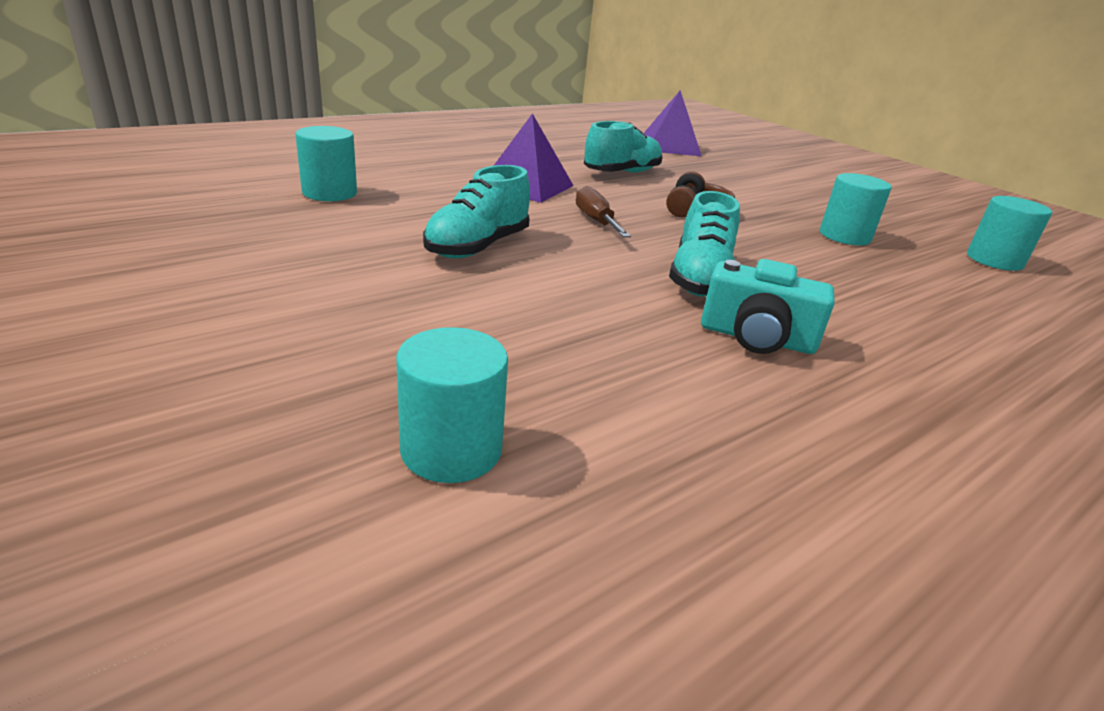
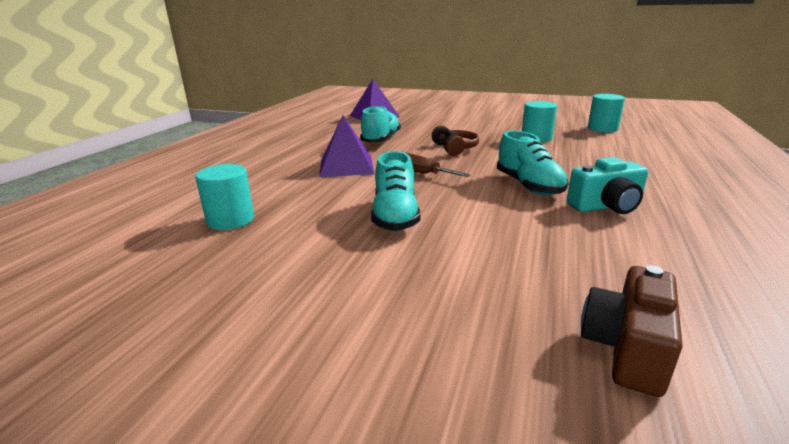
camera: 30 degrees left, 5 degrees down
(451, 449) = (626, 348): turquoise cylinder -> brown camera

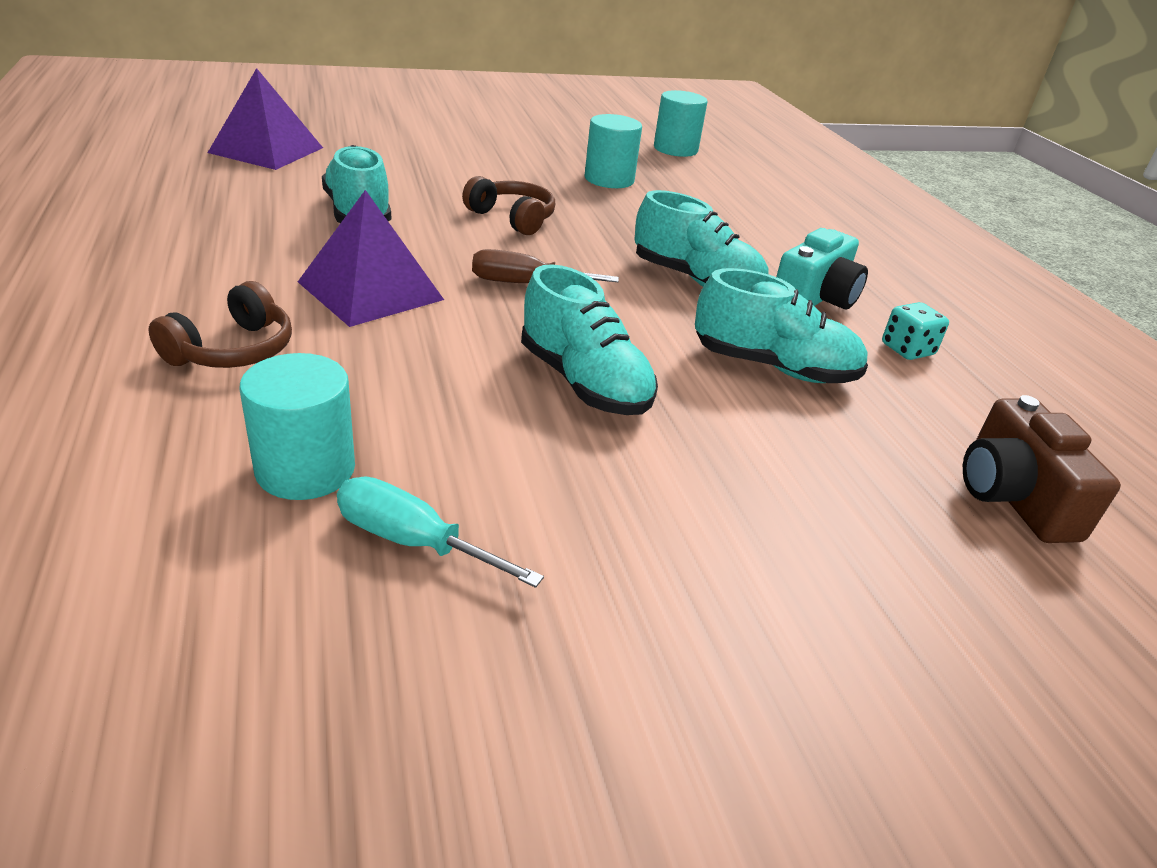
camera: 40 degrees left, 10 degrees up
(230, 255) = (413, 541): none -> turquoise screwdriver
(264, 177) = (233, 350): none -> brown headphones
(523, 233) = (774, 367): none -> turquoise shoe
(649, 244) = (907, 349): none -> turquoise dice

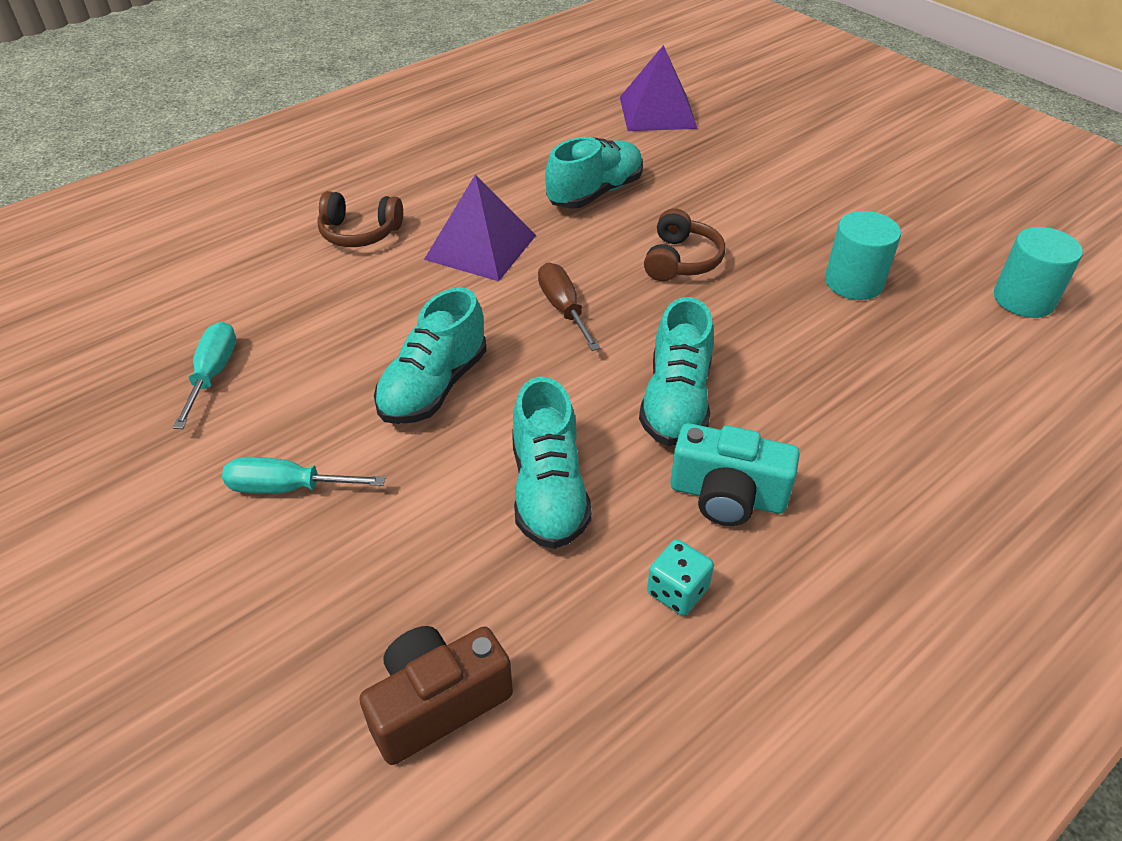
camera: 70 degrees right, 10 degrees up
(305, 469) = (257, 310): turquoise cylinder -> none
(688, 523) = (287, 488): none -> turquoise screwdriver

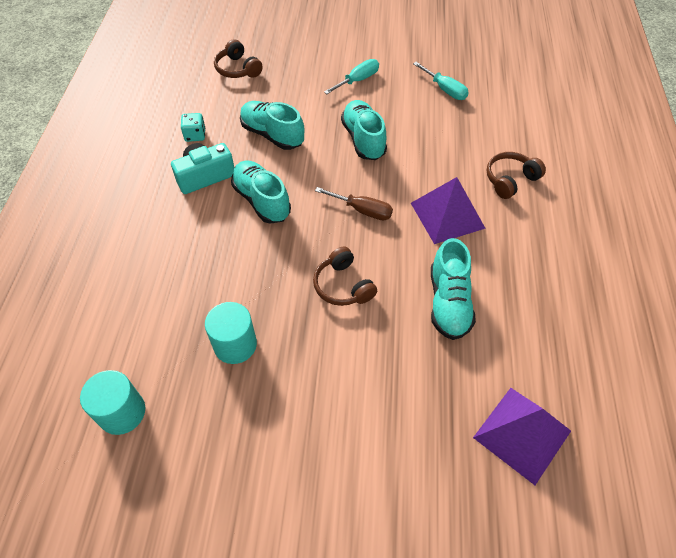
camera: 135 degrees right, 10 degrees up
(437, 703) = (238, 69): brown camera -> brown headphones

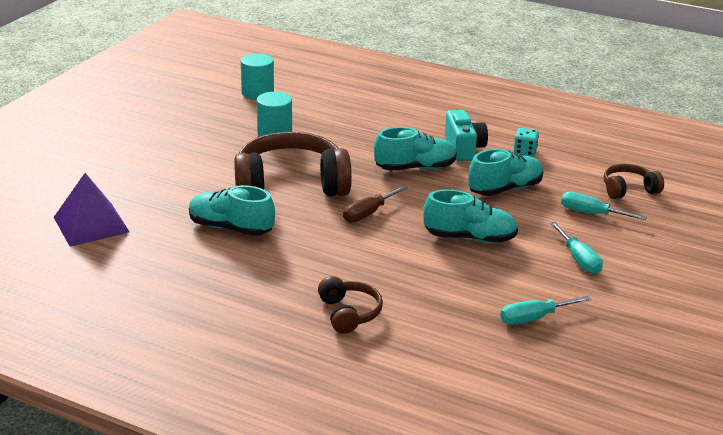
camera: 110 degrees right, 25 degrees down
(287, 83) = (591, 213): none -> turquoise screwdriver
(343, 285) = (290, 185): brown headphones -> brown headphones, size x2.05
(447, 215) = (328, 257): purple pyramid -> none

